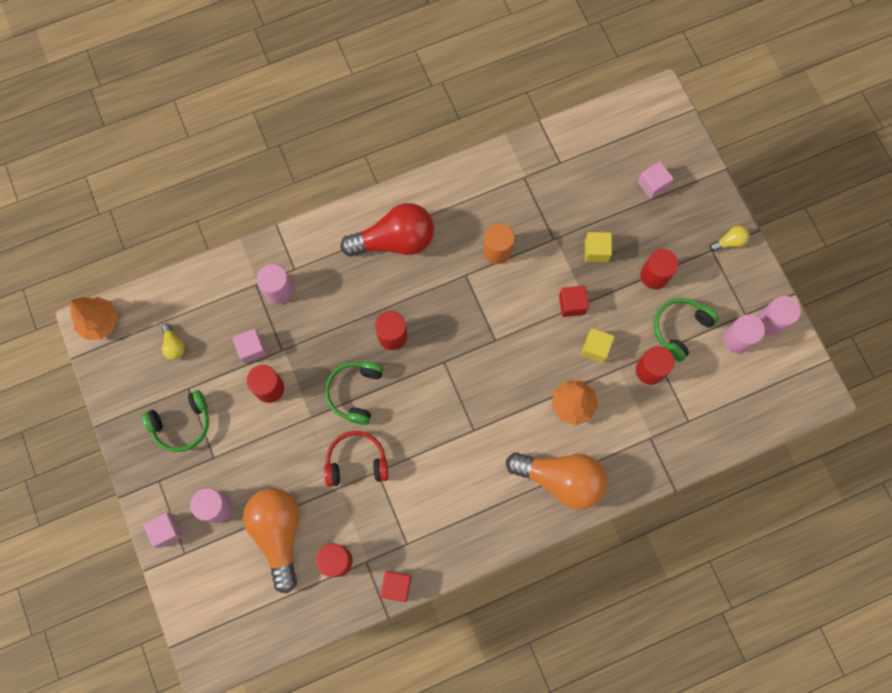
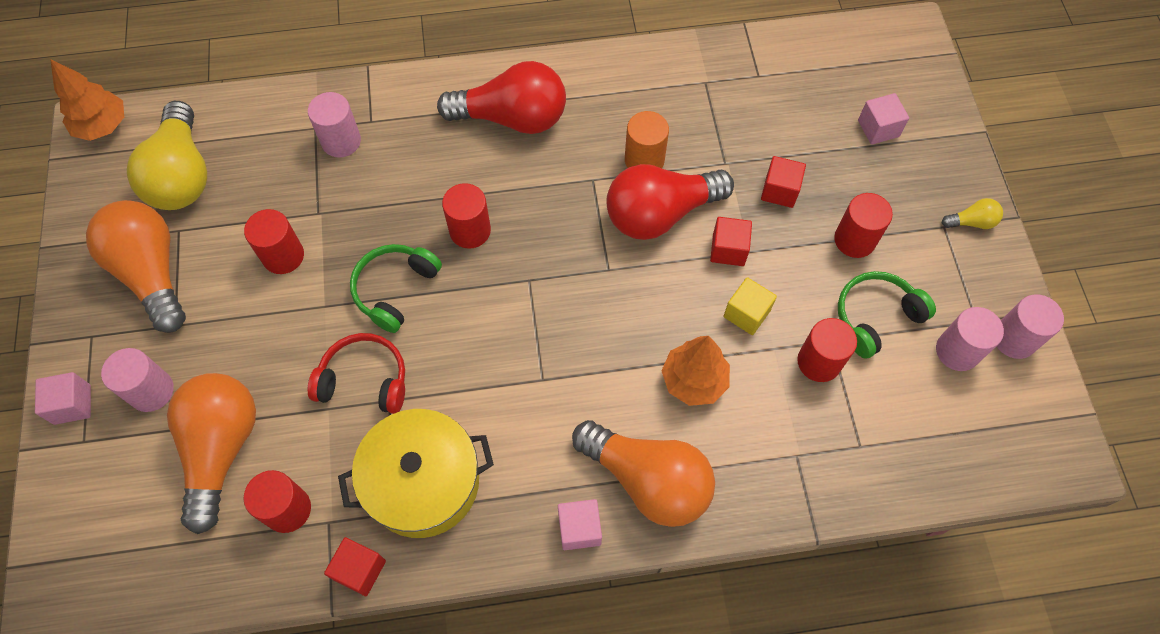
camera: 15 degrees right, 10 degrees down
(174, 346) = (182, 175): yellow light bulb -> yellow light bulb, size x2.38
(182, 424) = (152, 272): green headphones -> orange light bulb
(252, 349) = (280, 203): pink cube -> pink cube (579, 529)
(418, 519) = (423, 482): none -> yellow pot
(519, 289) = (660, 214): none -> red light bulb
(596, 251) = (779, 191): yellow cube -> red cube

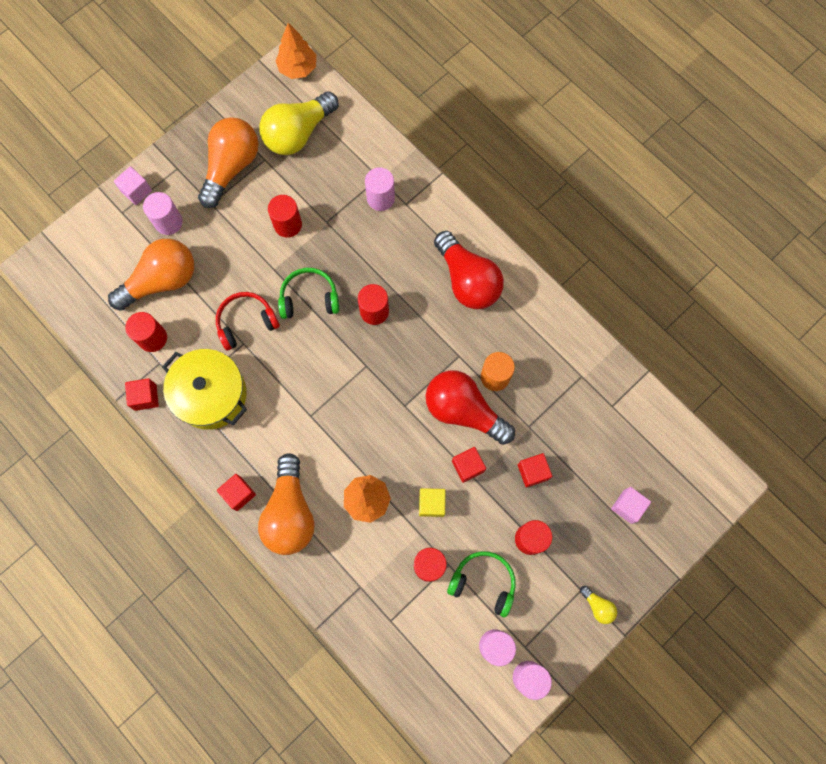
camera: 55 degrees right, 10 degrees up
(364, 380) = (246, 322): red headphones -> red headphones turned 90 degrees counterclockwise
(579, 529) = (239, 494): pink cube -> red cube

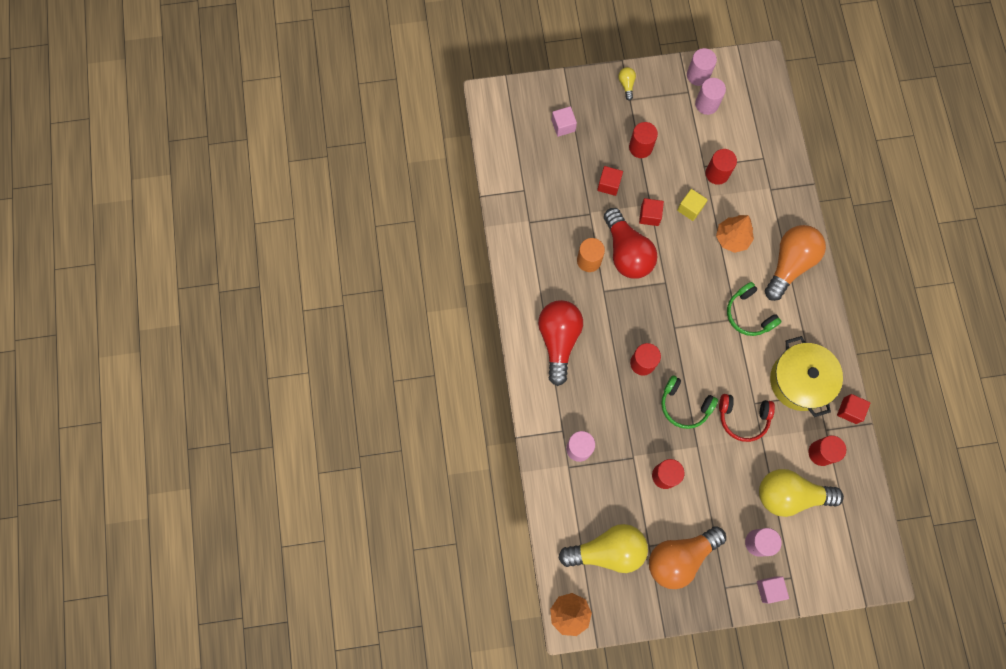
camera: 145 degrees left, 0 degrees up
(162, 281) = (789, 495): orange light bulb -> yellow light bulb
(239, 494) = (818, 299): red cube -> none
(483, 582) = (688, 142): green headphones -> green headphones (749, 314)

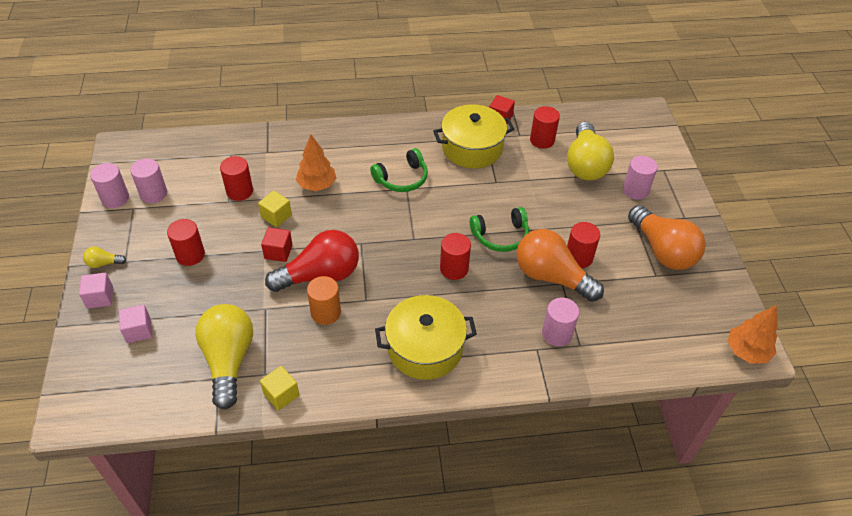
camera: 90 degrees left, 25 degrees down
(512, 236) = (281, 394): none -> yellow cube
(558, 340) = (425, 348): red light bulb -> yellow pot
(607, 550) = (668, 312): yellow light bulb -> yellow light bulb (228, 360)
(609, 184) = (231, 288): red cube -> none
(684, 405) = (500, 236): green headphones -> green headphones turned 45 degrees clockwise
(743, 418) = (511, 191): red headphones -> none
(769, 589) = (678, 186): pink cube -> pink cube (100, 297)
(789, 264) = (351, 145): orange light bulb -> orange light bulb (551, 277)

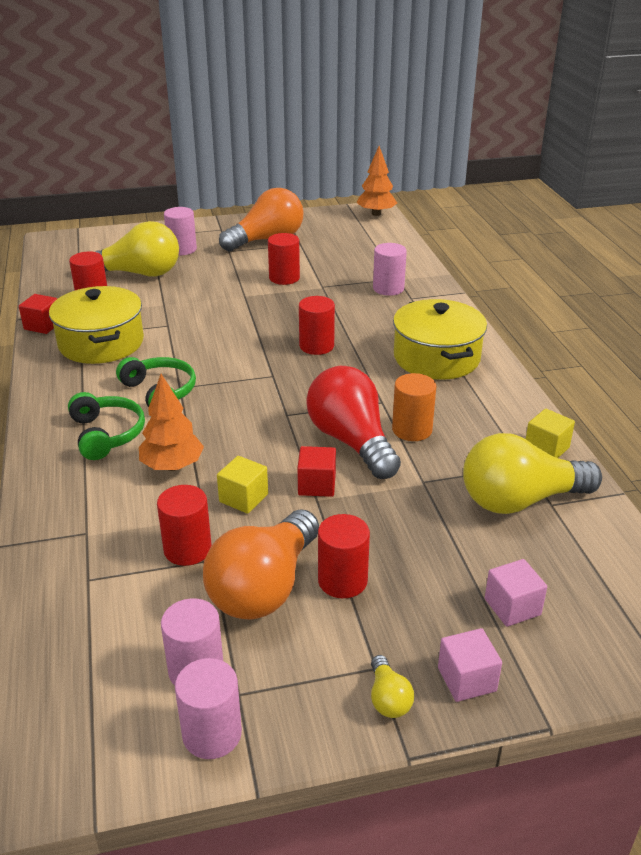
camera: 95 degrees left, 15 degrees down
(500, 236) = (259, 320): green headphones -> green headphones (106, 434)
(551, 277) = (314, 291): orange light bulb -> orange light bulb (264, 587)

